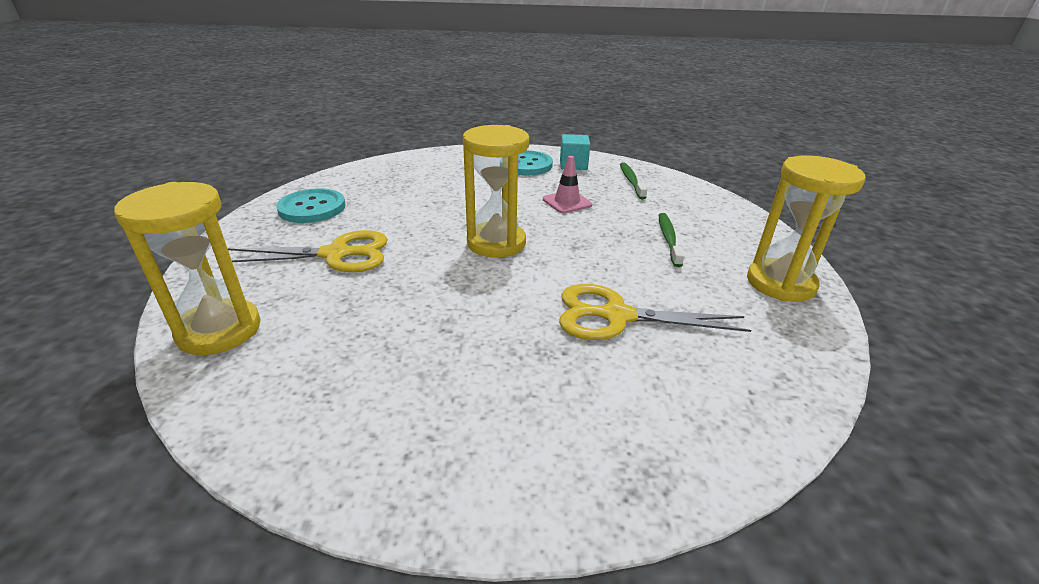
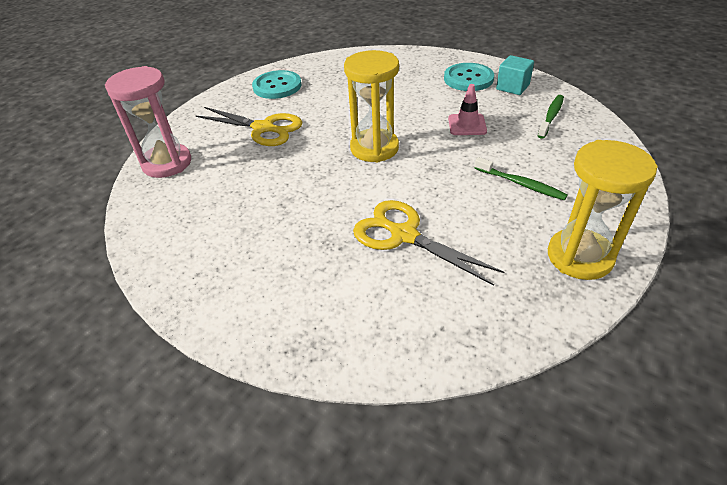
camera: 35 degrees right, 10 degrees up
(219, 330) = (167, 163): yellow hourglass -> pink hourglass
(668, 239) = (521, 184): green toothbrush -> green toothbrush turned 90 degrees clockwise

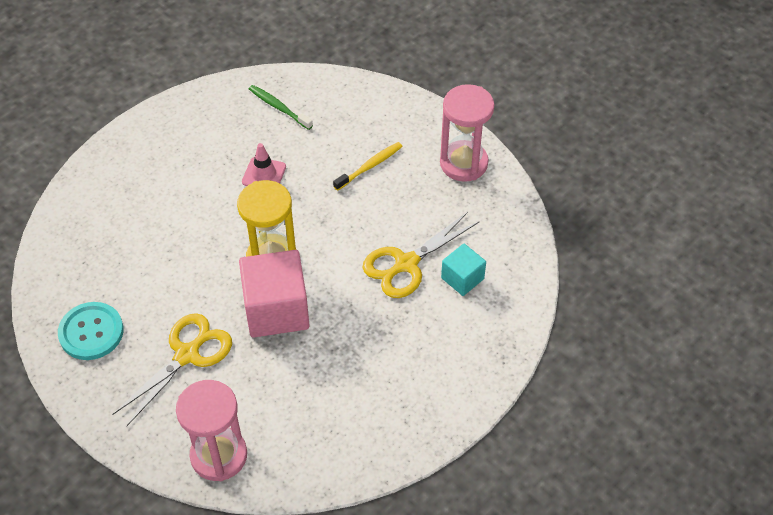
camera: 80 degrees left, 10 degrees up
(319, 162) = (276, 310): none -> pink cube
(468, 79) = (173, 145): turquoise button -> none
(512, 87) = (210, 115): turquoise cube -> turquoise cube (462, 278)
(521, 184) = (370, 166): green toothbrush -> yellow toothbrush
(579, 257) = (463, 163): yellow hourglass -> pink hourglass

